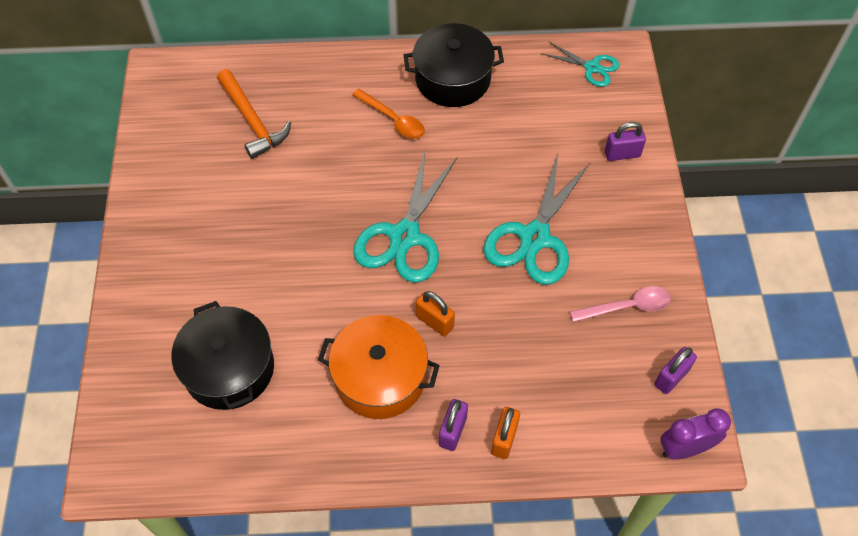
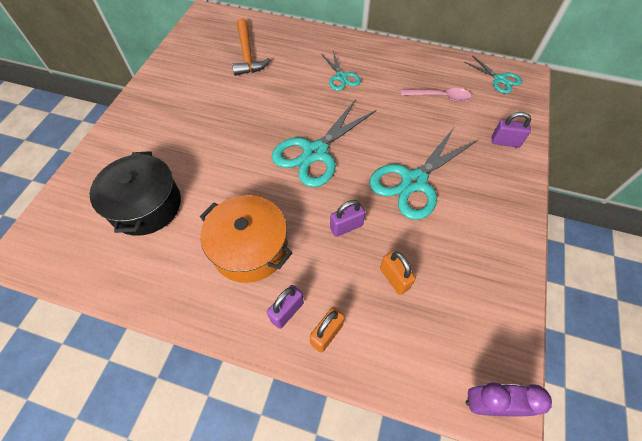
camera: 20 degrees right, 0 degrees up
(393, 120) = (341, 77): orange spoon -> turquoise scissors
(434, 322) = (310, 220): orange padlock -> orange padlock (394, 278)
(453, 79) = (393, 62): black pot -> none
(627, 307) = (473, 258): pink spoon -> pink spoon (440, 97)
(671, 377) = (495, 331): purple padlock -> purple padlock (346, 227)

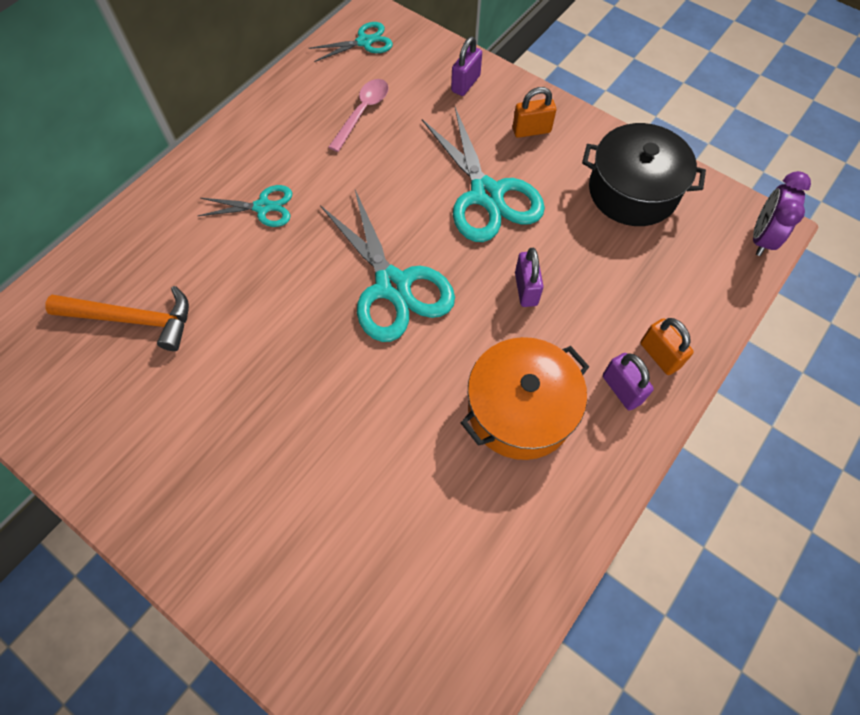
camera: 70 degrees left, 5 degrees up
(146, 205) = (395, 541): black pot -> black pot (633, 191)
(394, 278) = (610, 265): orange padlock -> orange padlock (531, 130)

